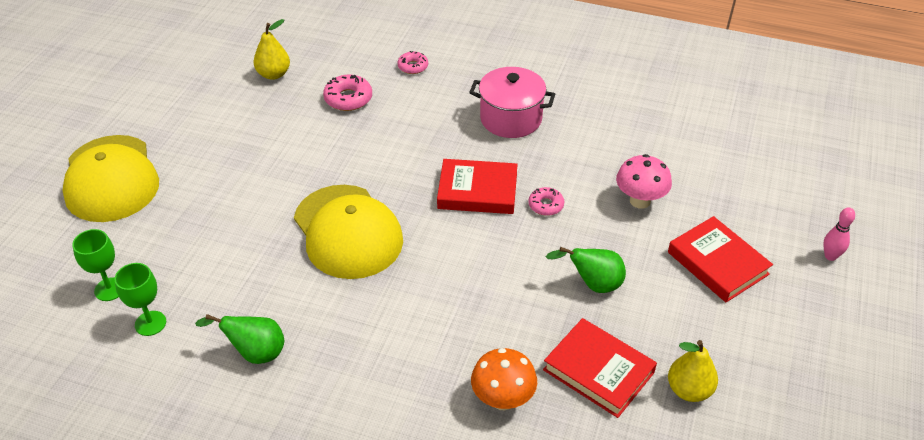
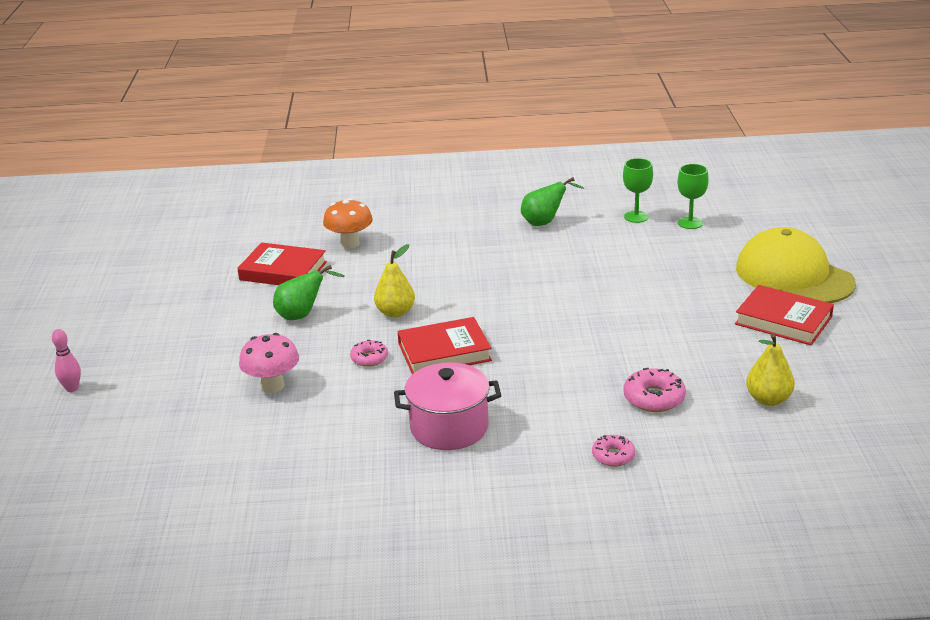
camera: 160 degrees right, 15 degrees down
(348, 232) = (542, 295): yellow cap -> none
(689, 390) = (210, 278): yellow pear -> yellow pear (395, 312)
(717, 263) = (188, 356): red book -> red book (783, 320)

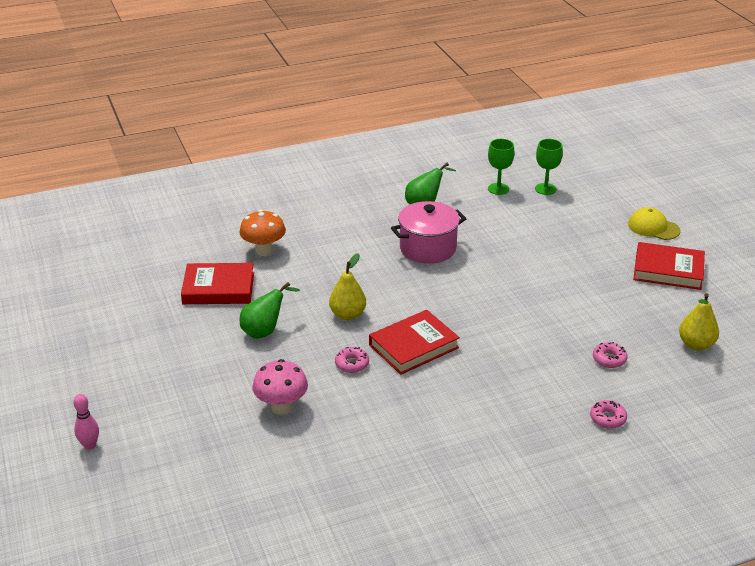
camera: 20 degrees left, 5 degrees up
(449, 427) = (461, 418): pink pot -> pink pot (428, 248)
(654, 398) = (609, 359): pink donut -> pink donut, size x0.66
(794, 275) = (653, 227): yellow cap -> yellow cap, size x0.51

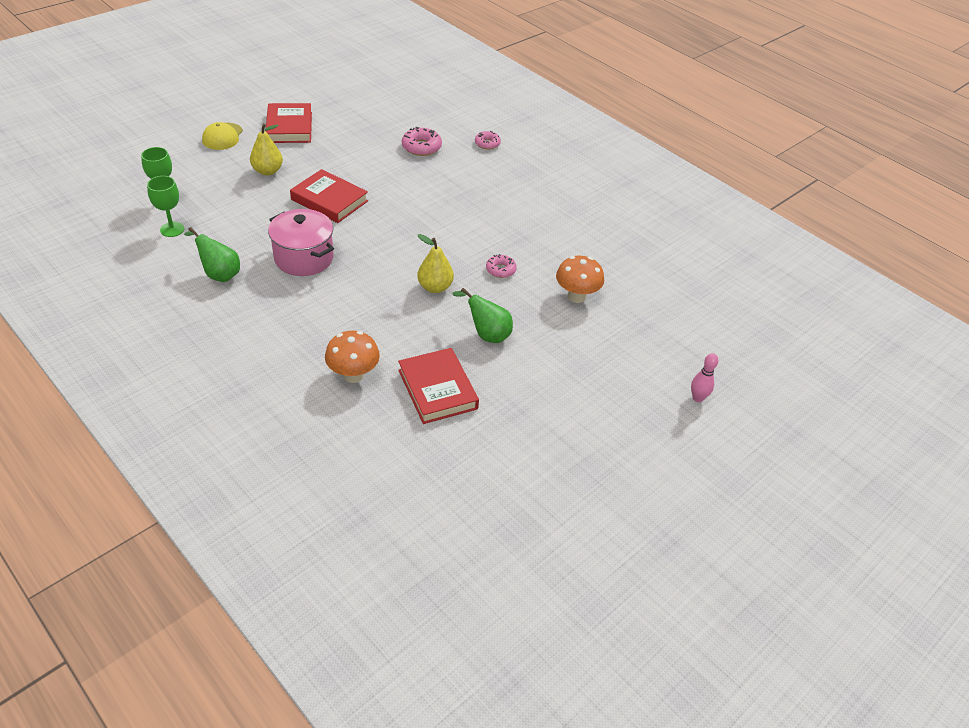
camera: 115 degrees left, 10 degrees up
(281, 407) = (576, 296): pink mushroom -> orange mushroom
(413, 346) = (458, 241): red book -> red book (329, 200)
(609, 359) = (421, 147): pink donut -> pink donut, size x1.52
(696, 344) = (384, 113): yellow pear -> yellow pear (268, 171)

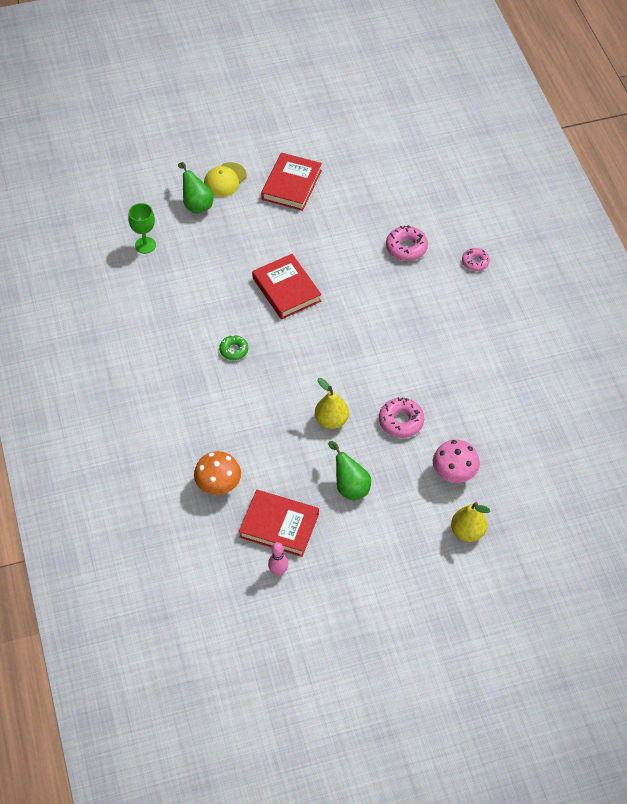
camera: 30 degrees right, 10 degrees up
(172, 229) = (138, 282): green goblet -> none
(219, 274) = (156, 345): green pear -> green pear (196, 204)
(268, 171) = (247, 236): yellow pear -> yellow pear (467, 532)
(304, 258) = (234, 350): pink pot -> green donut
(437, 389) = (279, 525): red book -> red book turned 75 degrees counterclockwise
(500, 270) = (401, 421): pink donut -> pink donut, size x1.52
(576, 296) = (454, 475): orange mushroom -> pink mushroom
(697, 398) = (497, 618): pink bowling pin -> pink bowling pin (278, 572)

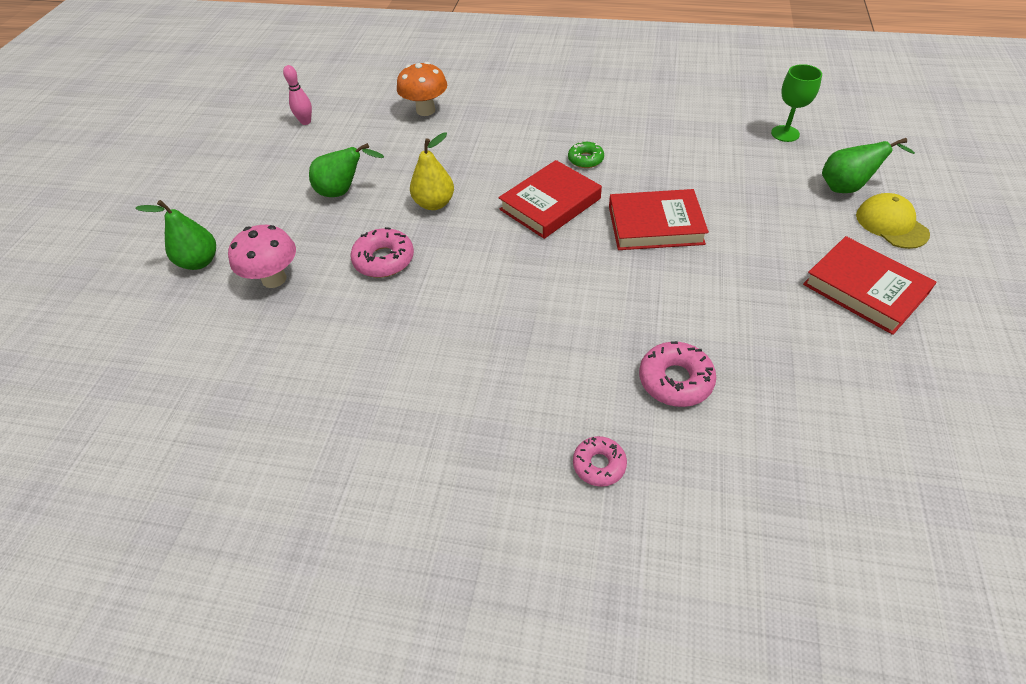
camera: 120 degrees right, 5 degrees down
(279, 525) = (349, 134): red book -> red book (550, 204)
(467, 532) = (199, 262): yellow pear -> green pear

